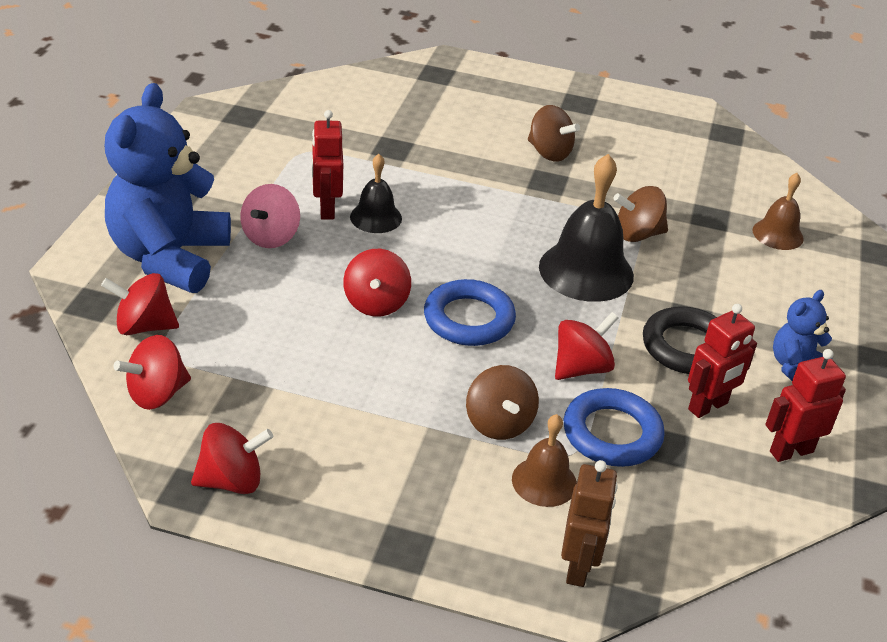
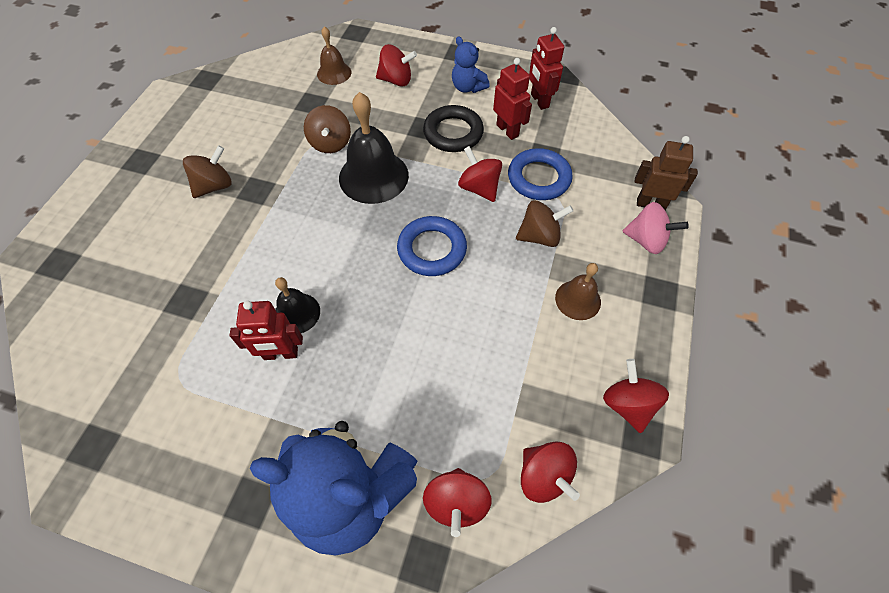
camera: 85 degrees left, 20 degrees up
(271, 237) = (322, 400): pink spinning top -> pink spinning top (646, 240)
(376, 303) = (416, 311): red spinning top -> red spinning top (396, 80)
(544, 481) = (587, 215): brown bell -> brown bell (578, 300)

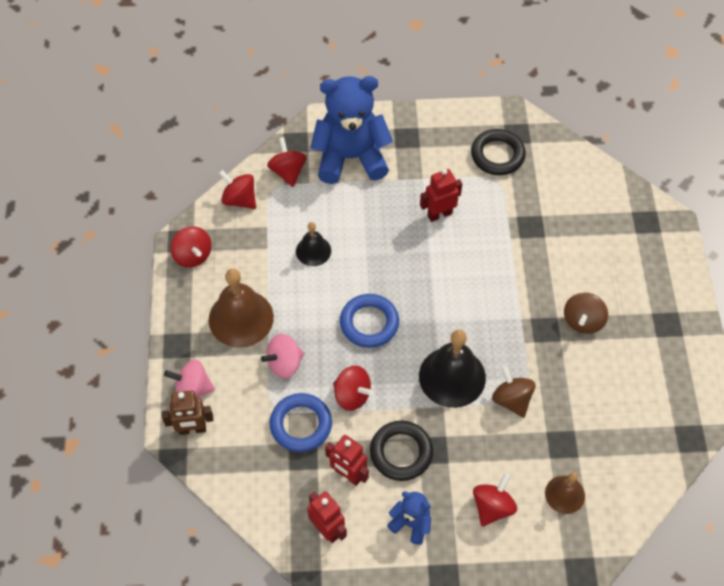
camera: 160 degrees right, 0 degrees up
(147, 418) = (497, 155): none -> black ring
(297, 313) = (445, 243): black bell -> black bell (313, 251)
(396, 80) = (492, 507): red spinning top -> red spinning top turned 135 degrees clockwise
(539, 236) = (284, 364): brown spinning top -> pink spinning top
(578, 300) = (241, 318): brown bell -> brown bell, size x1.77

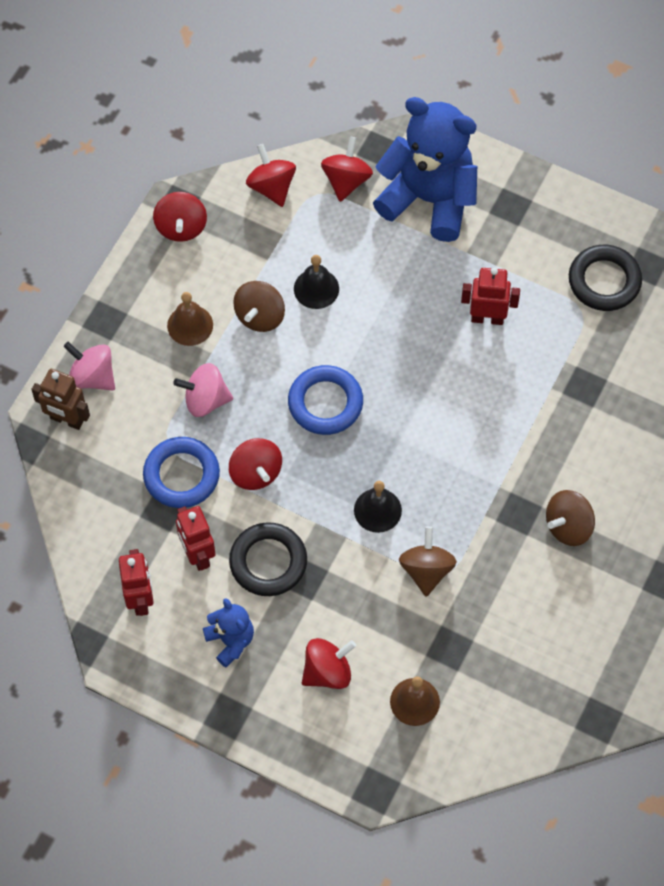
camera: 30 degrees right, 5 degrees up
(241, 318) = (190, 325): brown bell -> brown bell, size x0.57
(286, 288) = (260, 316): none -> brown spinning top
(452, 376) = (377, 510): black bell -> black bell, size x0.57

